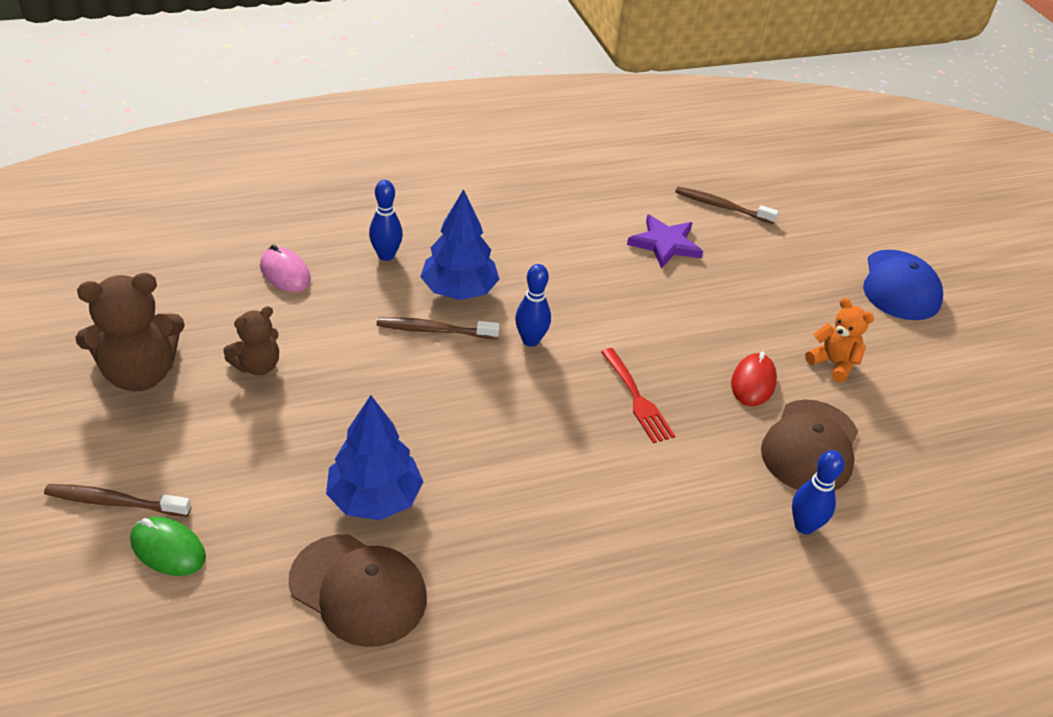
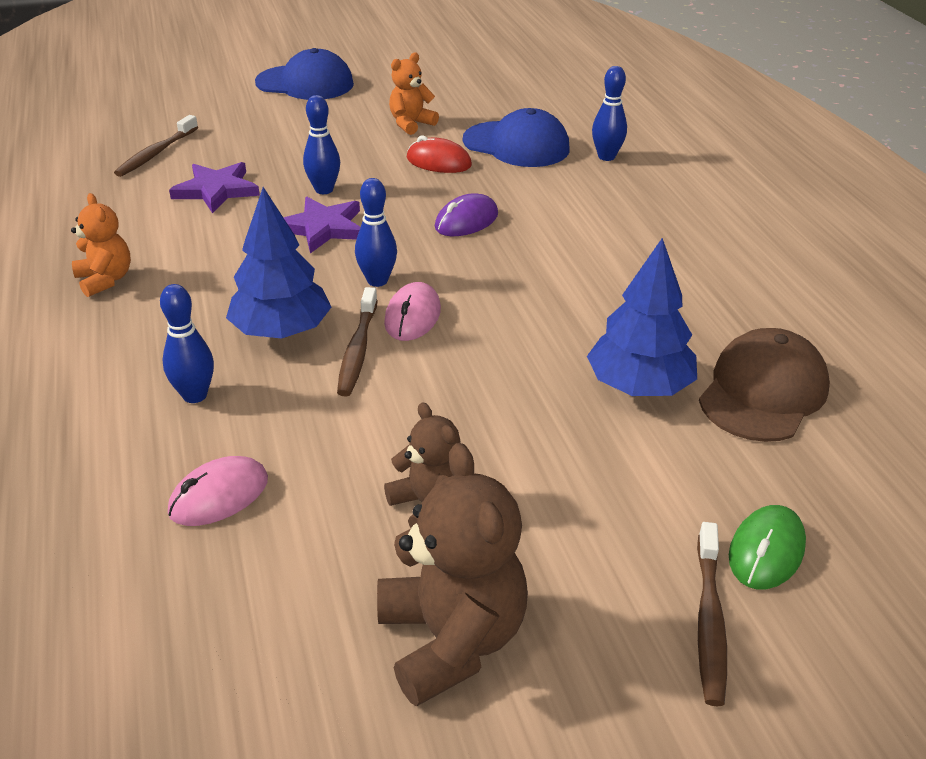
camera: 85 degrees left, 5 degrees down
(478, 361) = (412, 316): none -> pink mouse
(524, 203) = (105, 280): none -> orange teddy bear
(612, 307) = (323, 228): none -> purple star
(637, 399) = (466, 221): red fork -> purple mouse
(678, 305) = (324, 190): none -> blue bowling pin
(810, 446) = (516, 145): brown cap -> blue cap

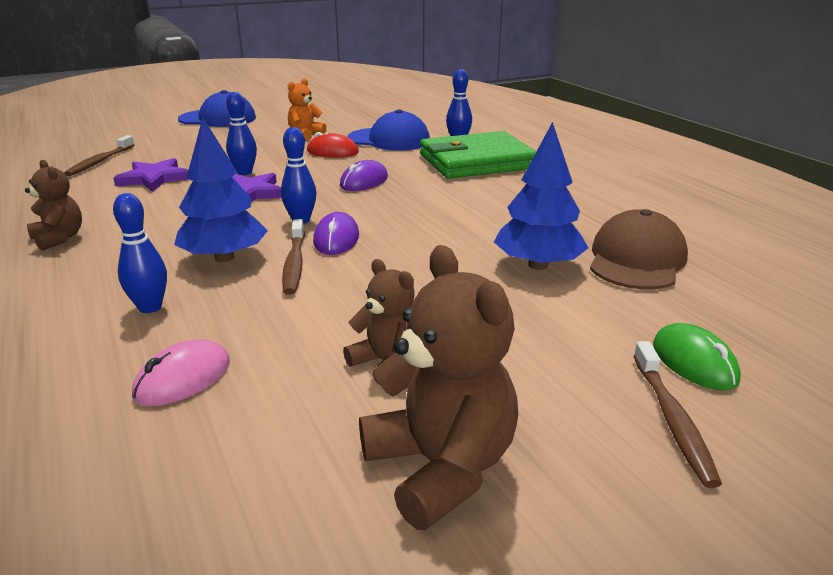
camera: 10 degrees left, 10 degrees down
(105, 280) = (59, 238): orange teddy bear -> brown teddy bear
(412, 316) = (336, 239): pink mouse -> purple mouse
(619, 198) = (476, 162): none -> green wallet
(766, 551) = (694, 362): green mouse -> green mouse turned 45 degrees counterclockwise

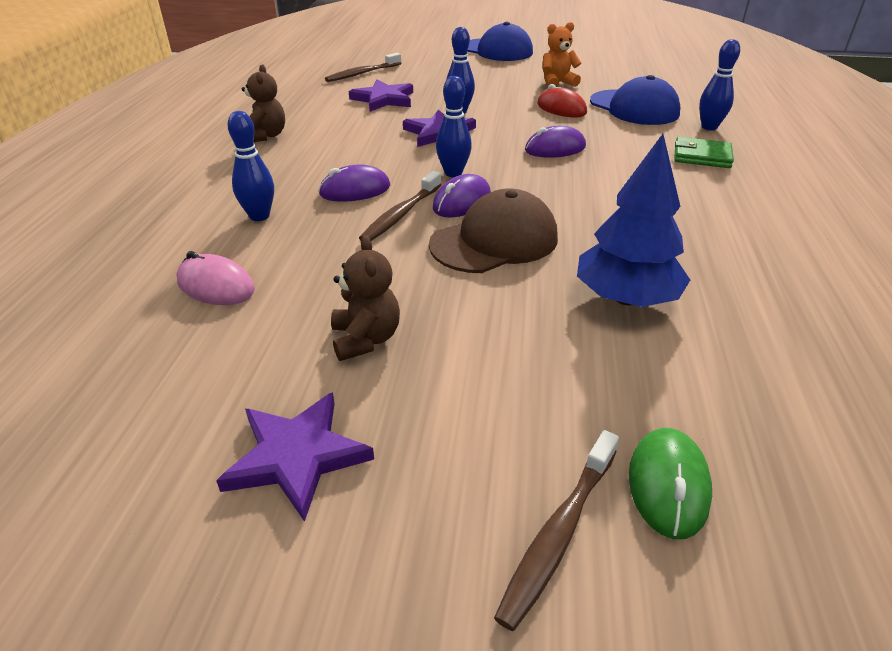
camera: 35 degrees right, 10 degrees up
(183, 379) = (216, 286): pink mouse -> pink mouse turned 45 degrees clockwise
(224, 258) = (355, 190): blue tree -> purple mouse
(441, 467) = (296, 456): brown teddy bear -> purple star
(476, 162) = (701, 156): green wallet -> green wallet, size x0.47
(636, 259) = (755, 335): brown cap -> brown cap (494, 241)

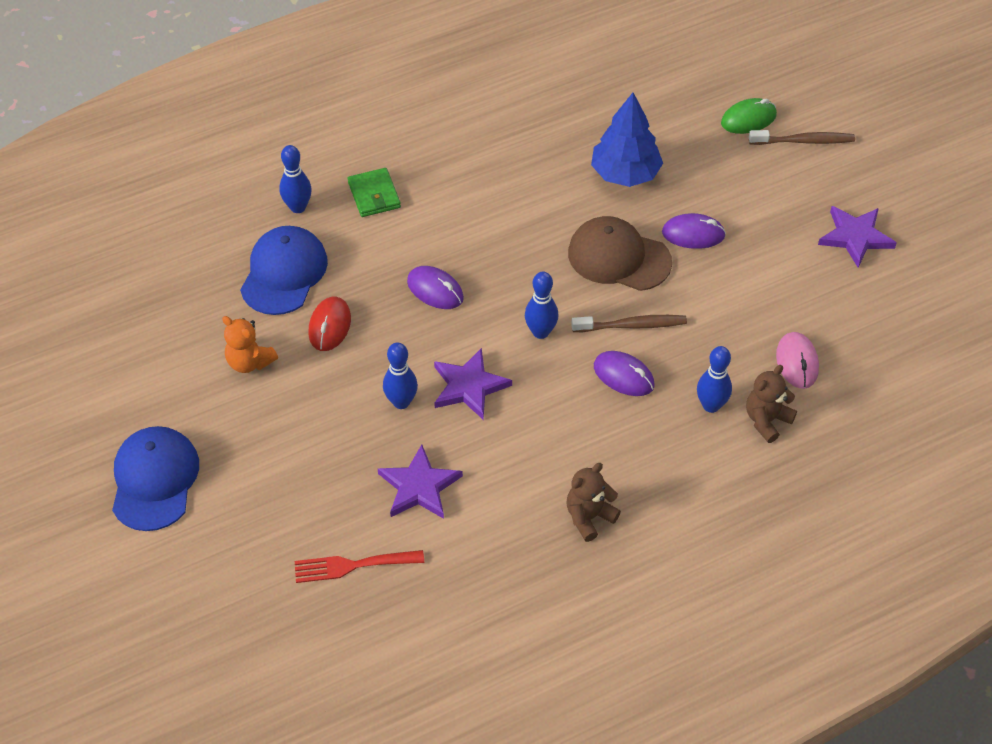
camera: 125 degrees left, 15 degrees up
(362, 73) = (352, 565): brown toothbrush -> red fork
(366, 339) = (767, 261): brown teddy bear -> brown teddy bear (766, 420)
(462, 202) = (582, 301): purple mouse -> purple mouse (693, 234)

